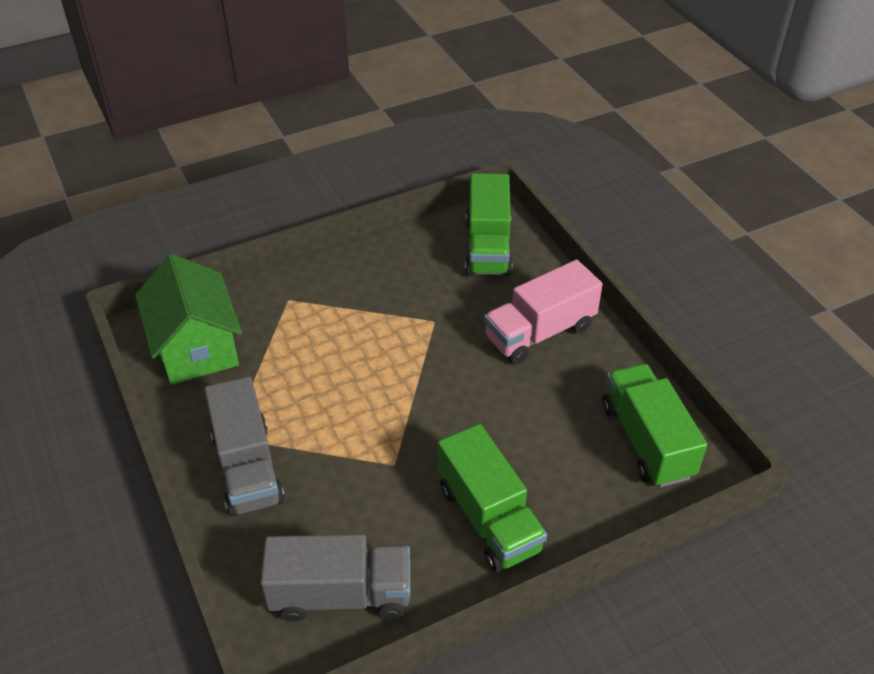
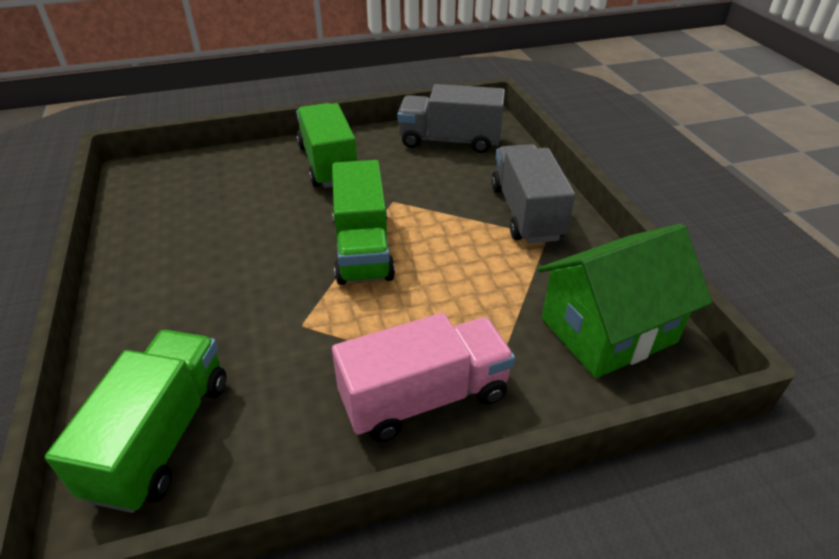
camera: 170 degrees left, 5 degrees down
(196, 347) = (608, 330): green house -> green house turned 75 degrees clockwise
(540, 332) = (184, 295): pink truck -> pink truck (424, 397)
(646, 440) = (164, 193): green truck -> green truck (362, 248)

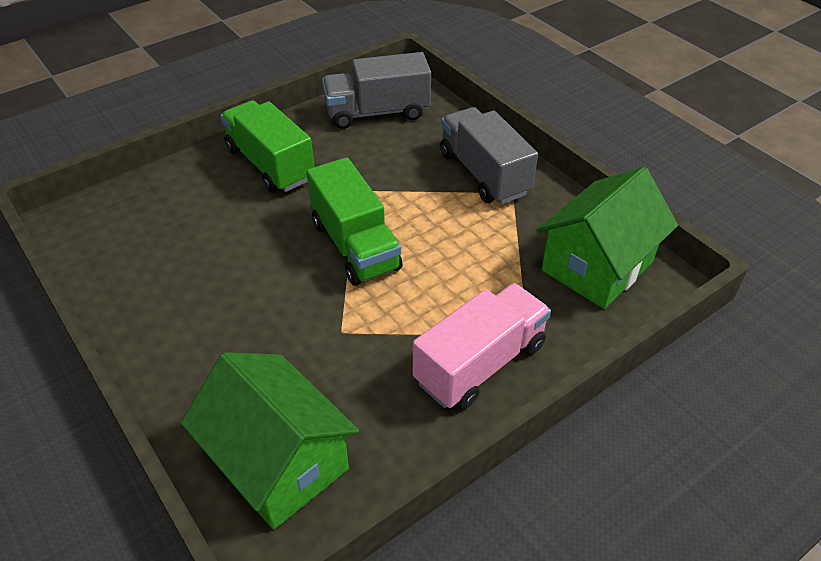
camera: 20 degrees left, 5 degrees up
(162, 436) = (278, 462): green truck -> green house

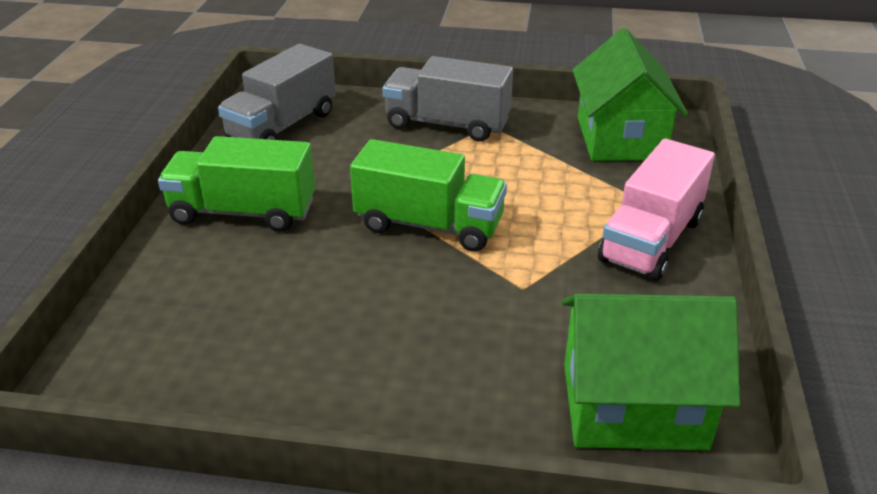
camera: 45 degrees left, 10 degrees down
(480, 363) = (651, 240): pink truck -> pink truck turned 150 degrees counterclockwise

